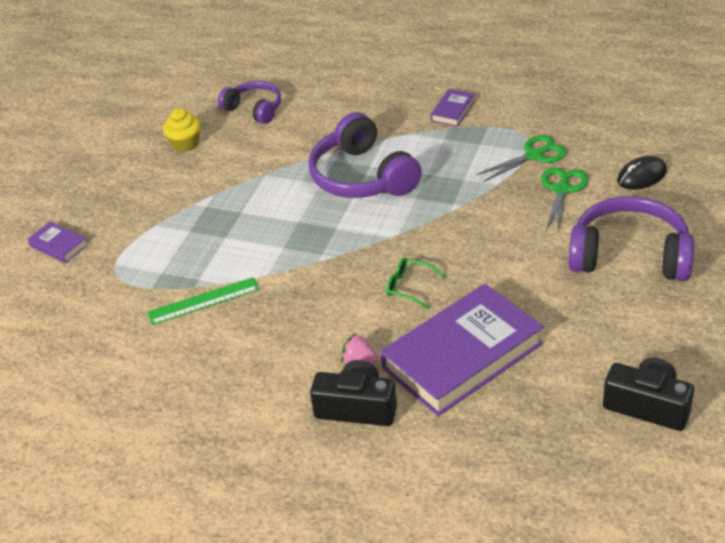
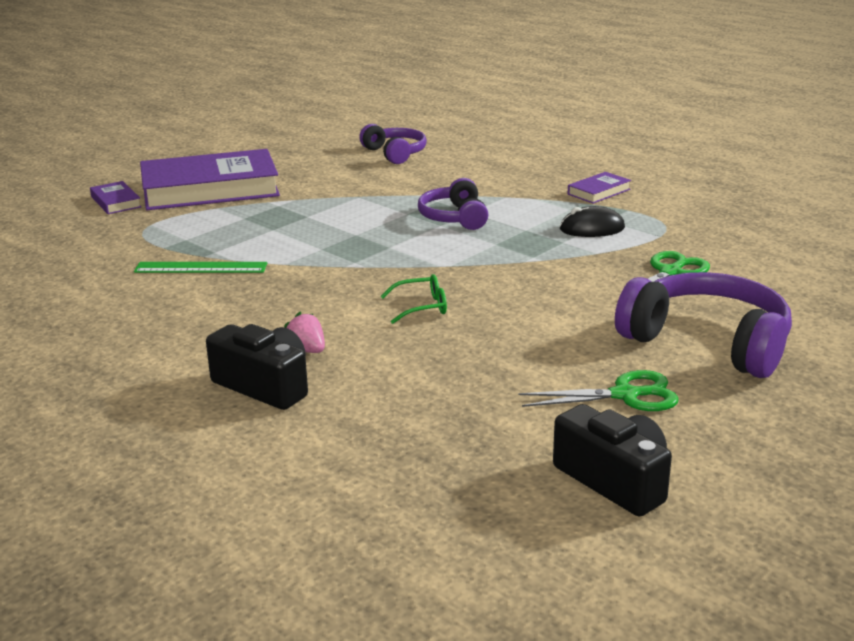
camera: 20 degrees right, 15 degrees down
(185, 144) = (305, 162): yellow cupcake -> none
(362, 177) = (454, 217): purple headphones -> purple headphones, size x0.60
(409, 287) = (421, 307): green glasses -> green glasses turned 120 degrees clockwise
(462, 355) = (425, 375): purple book -> purple book (210, 189)
(534, 155) = (661, 240): green scissors -> green scissors (625, 395)
(641, 176) = (779, 282): black mouse -> black mouse (592, 229)

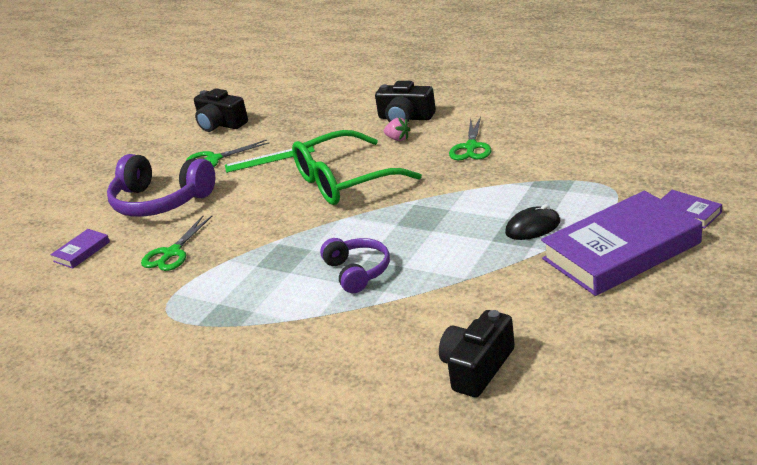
camera: 170 degrees right, 5 degrees up
(201, 268) = (523, 171): green ruler -> green ruler (269, 158)
(223, 311) = (471, 147): none -> green scissors
(395, 153) = (477, 367): purple headphones -> black camera
(421, 307) = (344, 181): green glasses -> green glasses, size x2.47
(592, 229) = (231, 288): black mouse -> black mouse (533, 227)
(598, 192) = (225, 347): purple book -> purple book (82, 252)

